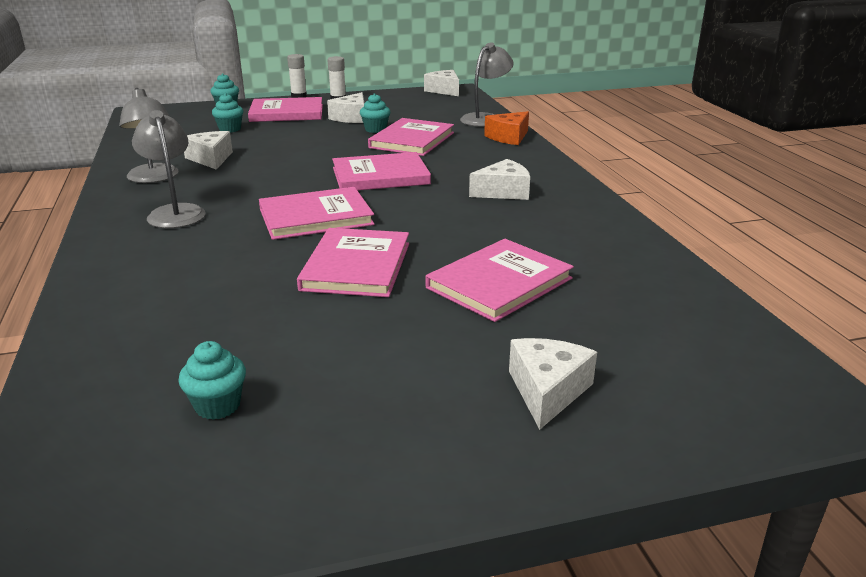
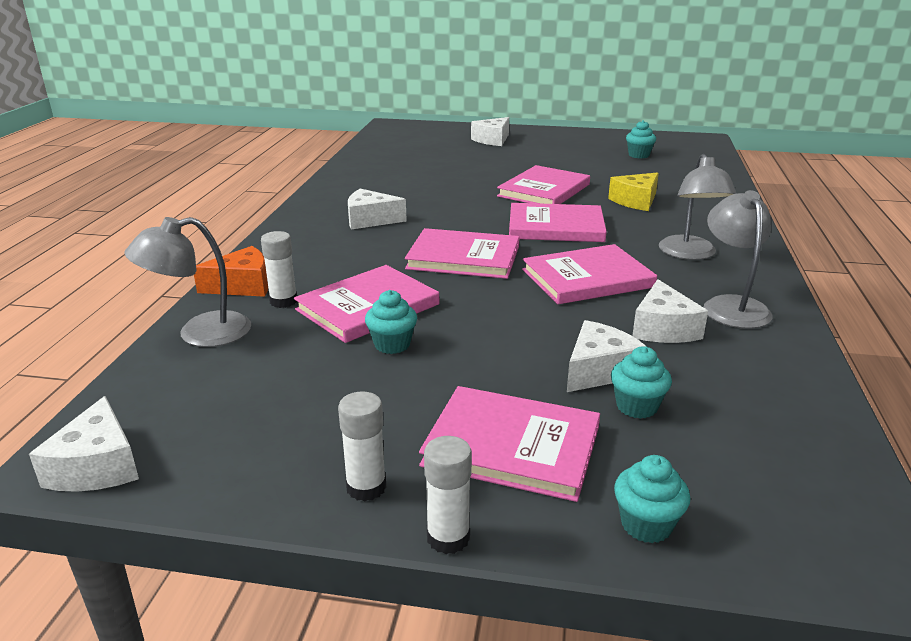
camera: 155 degrees left, 0 degrees up
(227, 271) = (636, 201): none -> yellow cheese
(351, 117) = (400, 392): white cheese -> white cheese (599, 370)
(468, 135) = (283, 301): none -> white glue stick
(499, 283) = (463, 170): pink book -> pink book (587, 278)

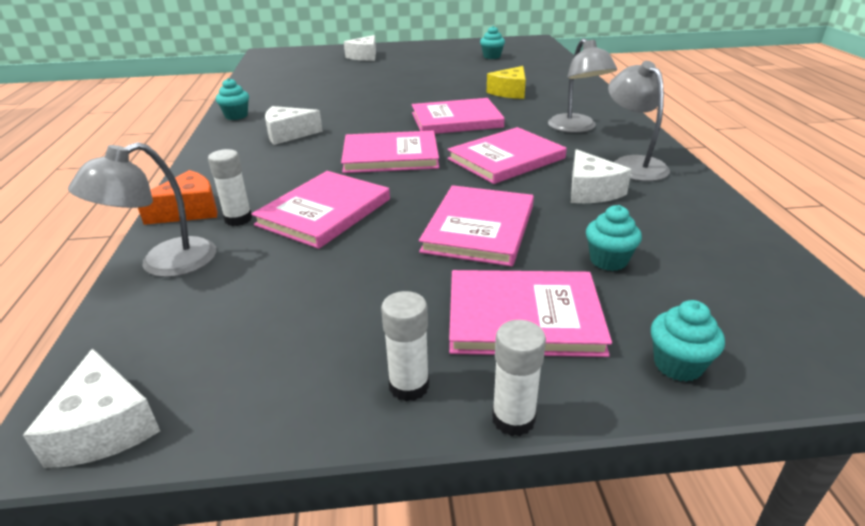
camera: 15 degrees left, 5 degrees up
(392, 344) = (365, 243): turquoise cupcake -> turquoise cupcake (236, 116)
(544, 190) = (430, 92): pink book -> pink book (479, 228)
(599, 370) = (560, 235): white cheese -> none

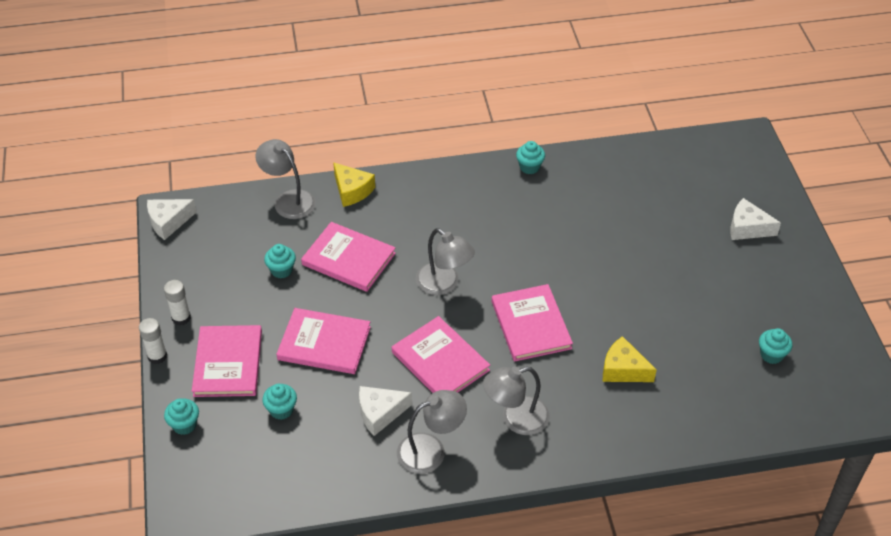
camera: 85 degrees right, 15 degrees up
(189, 210) = (352, 190): orange cheese -> yellow cheese
(238, 219) = (340, 218): white glue stick -> none
(288, 134) = (487, 211): white cheese -> none
(323, 267) = (281, 270): none -> turquoise cupcake
(390, 156) = (444, 284): pink book -> grey lamp

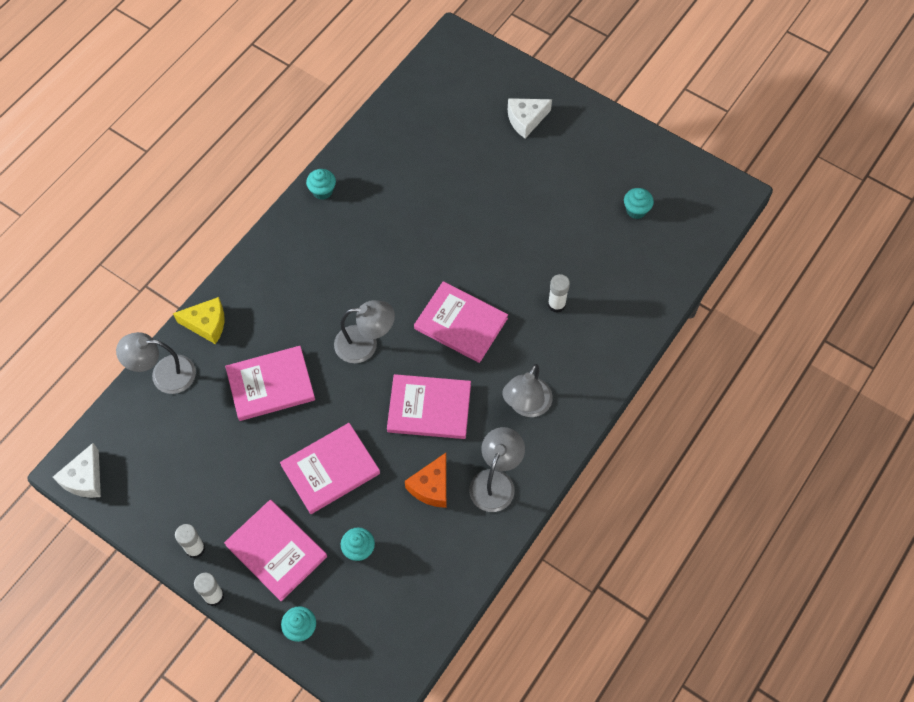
camera: 45 degrees left, 15 degrees up
(281, 270) = (229, 439): turquoise cupcake -> none
(380, 413) = (431, 486): white cheese -> orange cheese
(623, 369) = (556, 304): yellow cheese -> white glue stick

